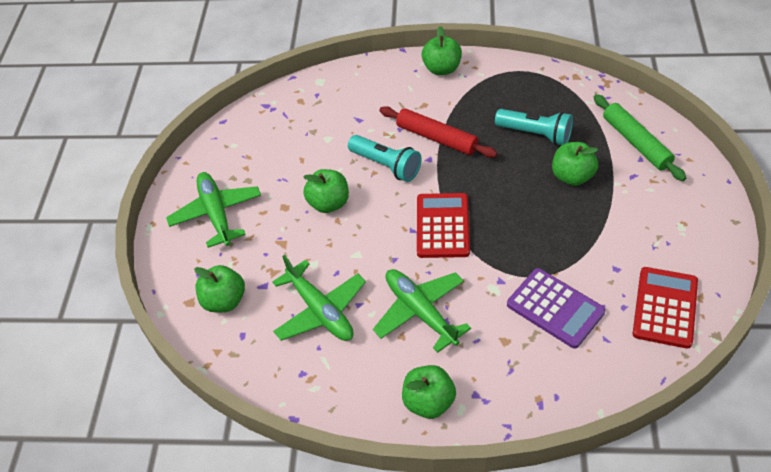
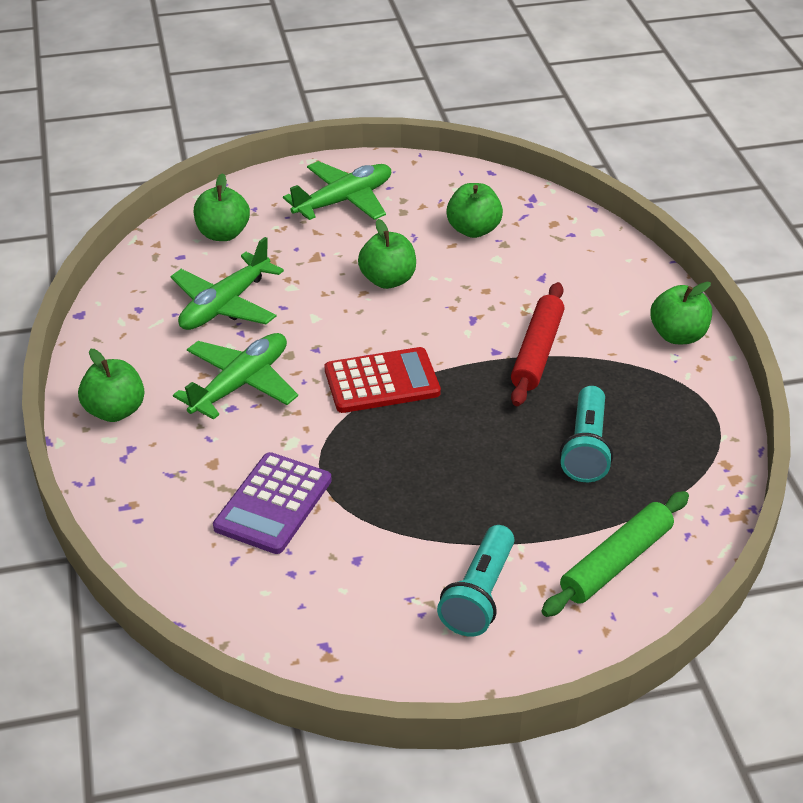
camera: 70 degrees right, 10 degrees down
(386, 165) = (469, 315): turquoise flashlight -> turquoise flashlight (479, 595)
(572, 176) = (516, 496): green apple -> green apple (473, 230)
(665, 307) = (300, 618): red calculator -> none

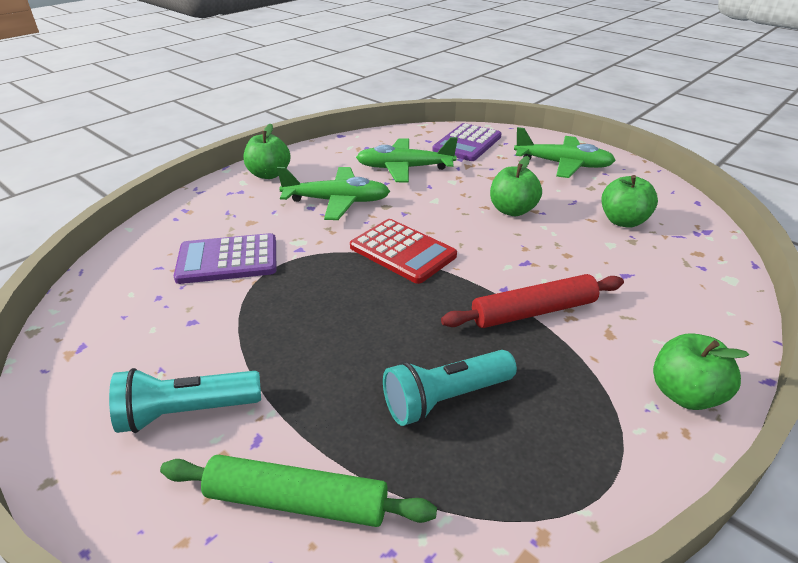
camera: 55 degrees right, 5 degrees down
(223, 234) = (467, 143): green apple -> purple calculator

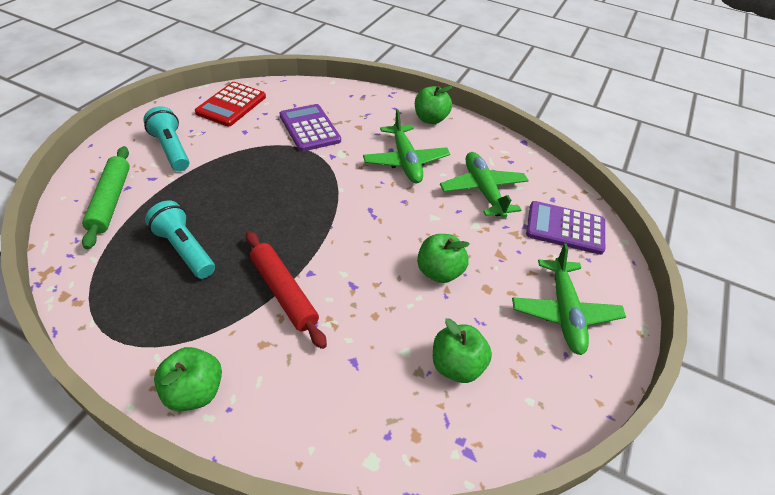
camera: 70 degrees right, 10 degrees up
(402, 251) = (345, 208): red calculator -> red calculator (231, 105)

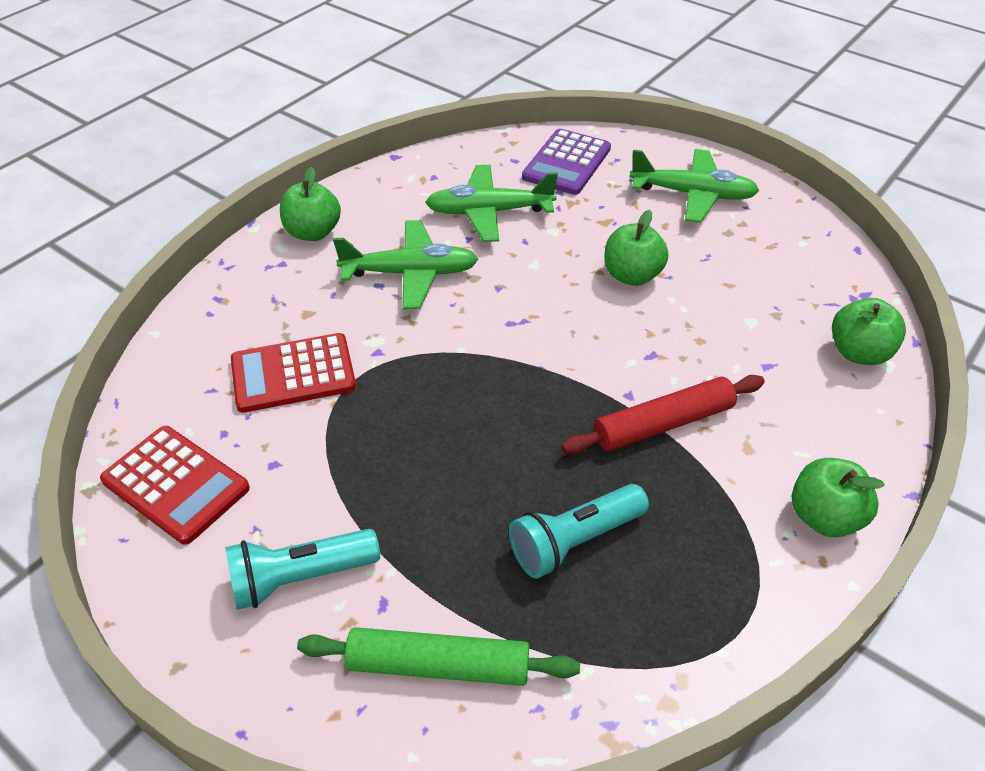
camera: 75 degrees left, 0 degrees up
(310, 128) = (293, 373): purple calculator -> red calculator
(456, 366) = (766, 285): green apple -> green apple (859, 353)

